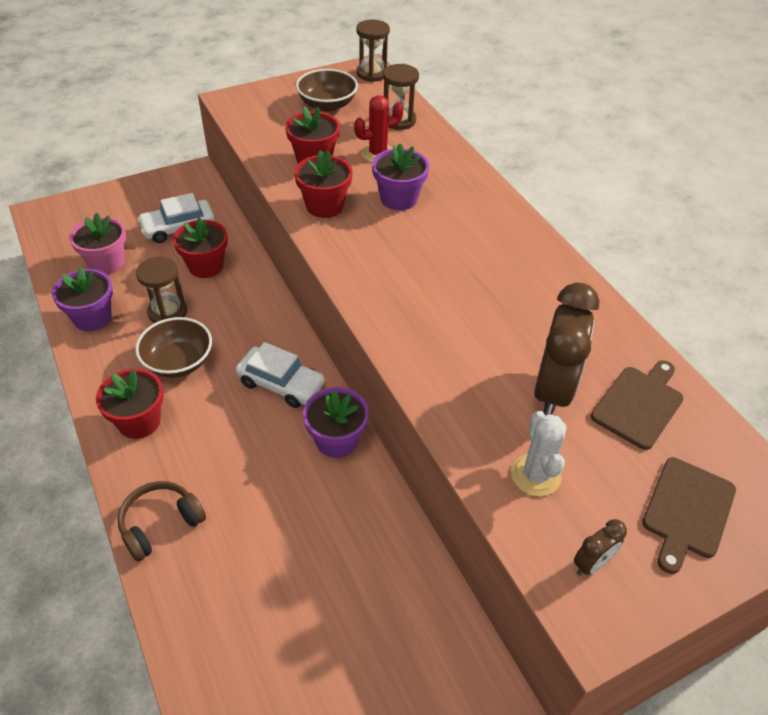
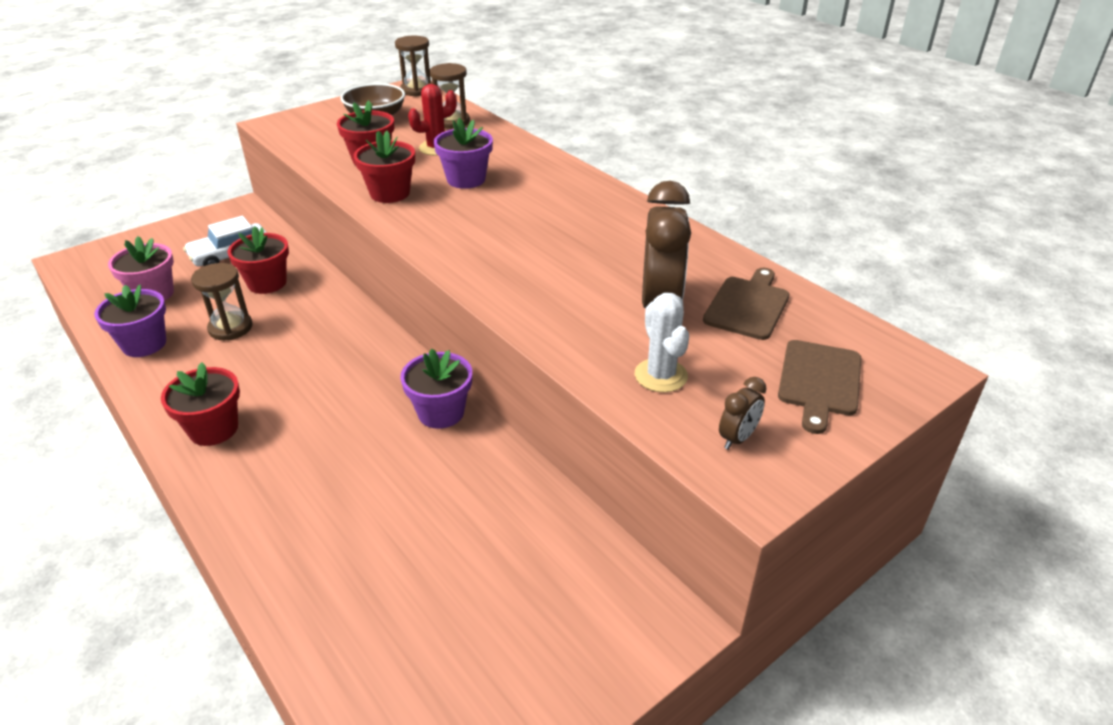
camera: 10 degrees left, 10 degrees down
(160, 524) = (254, 520): brown headphones -> none
(178, 362) = (250, 369): brown bowl -> none
(281, 383) = (369, 372): white car -> none

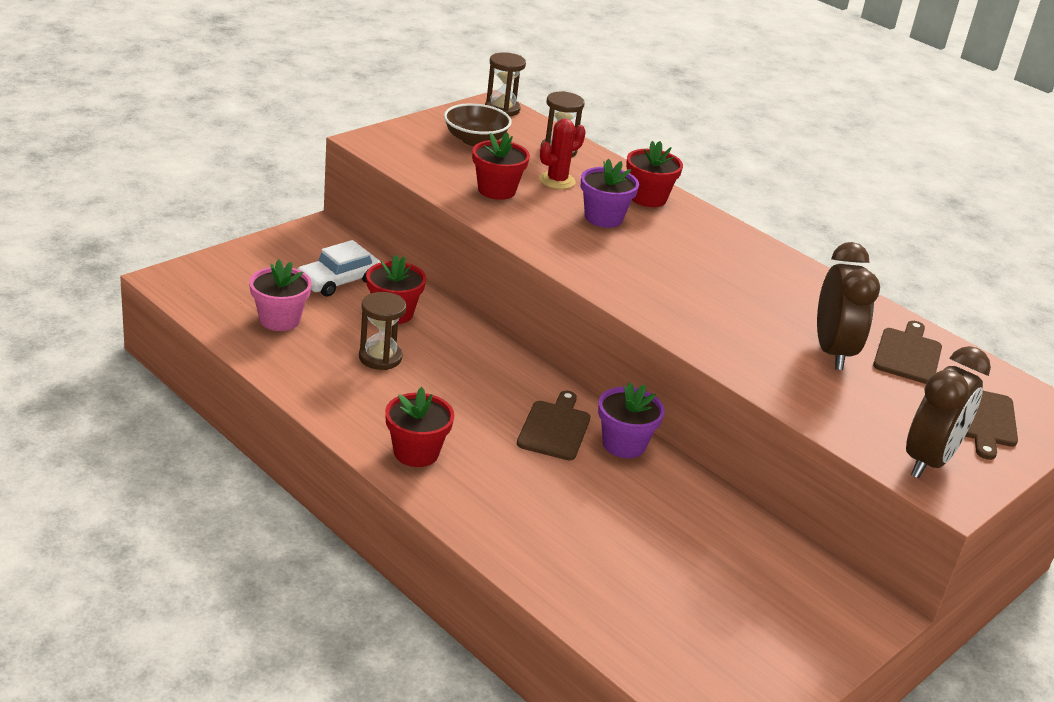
camera: 10 degrees left, 5 degrees down
(144, 344) = (300, 370): purple flower pot -> none
(374, 397) = (555, 428): none -> brown cutting board
(390, 193) = (535, 229): red flower pot -> red flower pot (648, 198)
(661, 375) = (852, 410): white cactus -> none
(737, 438) = (928, 461): brown clock -> brown clock, size x2.19

